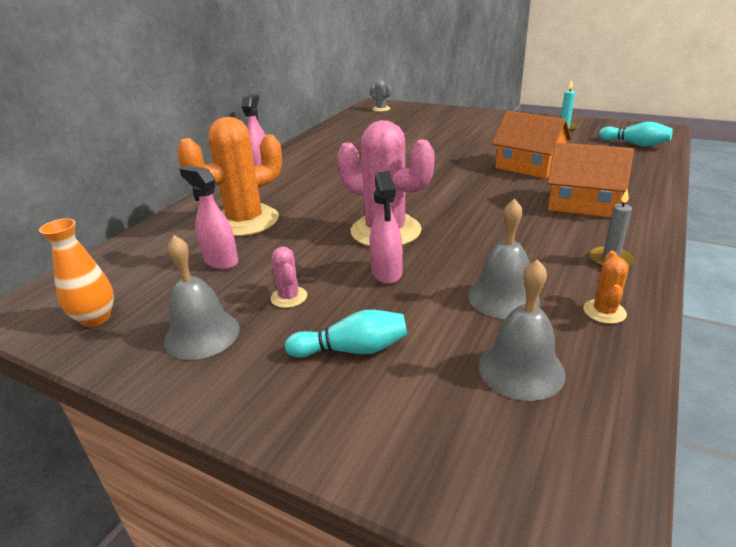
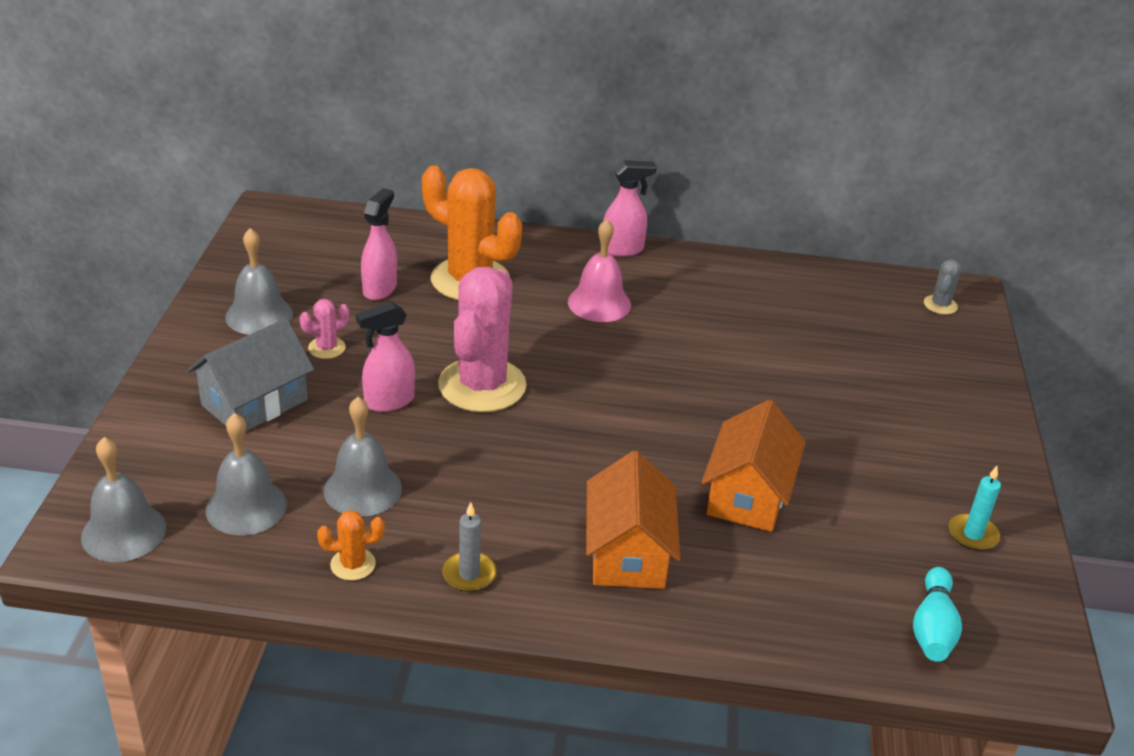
camera: 65 degrees right, 5 degrees up
(96, 318) = (269, 253): orange vase -> none
(315, 181) = (599, 303): none -> pink bell
(352, 349) = (254, 403): turquoise bowling pin -> grey house
(560, 477) = (123, 532): none -> grey bell

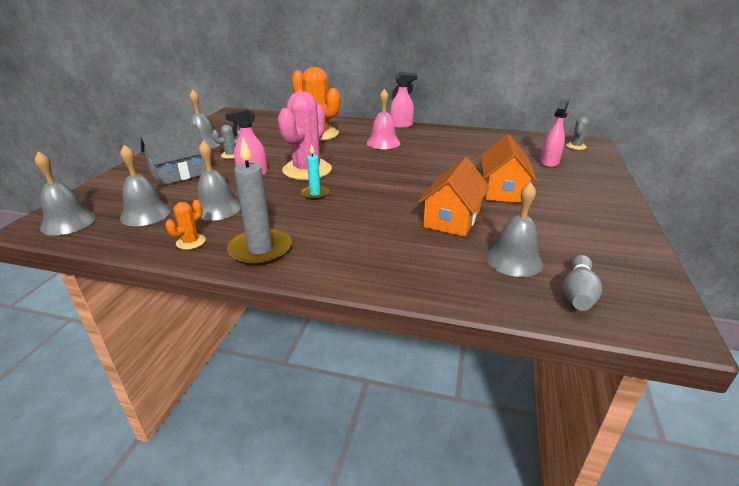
camera: 10 degrees right, 5 degrees down
(326, 348) = (231, 155): pink cactus -> grey cactus
(353, 564) = (191, 242): orange cactus -> orange cactus turned 60 degrees counterclockwise
(380, 289) = (270, 136): pink spray bottle -> pink spray bottle (549, 162)
(469, 574) = (260, 249): grey candle -> grey candle, size x1.80
(628, 553) = (367, 243): orange house -> orange house (503, 190)
(846, 573) = (514, 260): none -> grey bell
(932, 628) = (578, 293): turquoise bowling pin -> grey bowling pin
(972, 534) = (604, 243): turquoise candle -> turquoise candle (315, 194)

